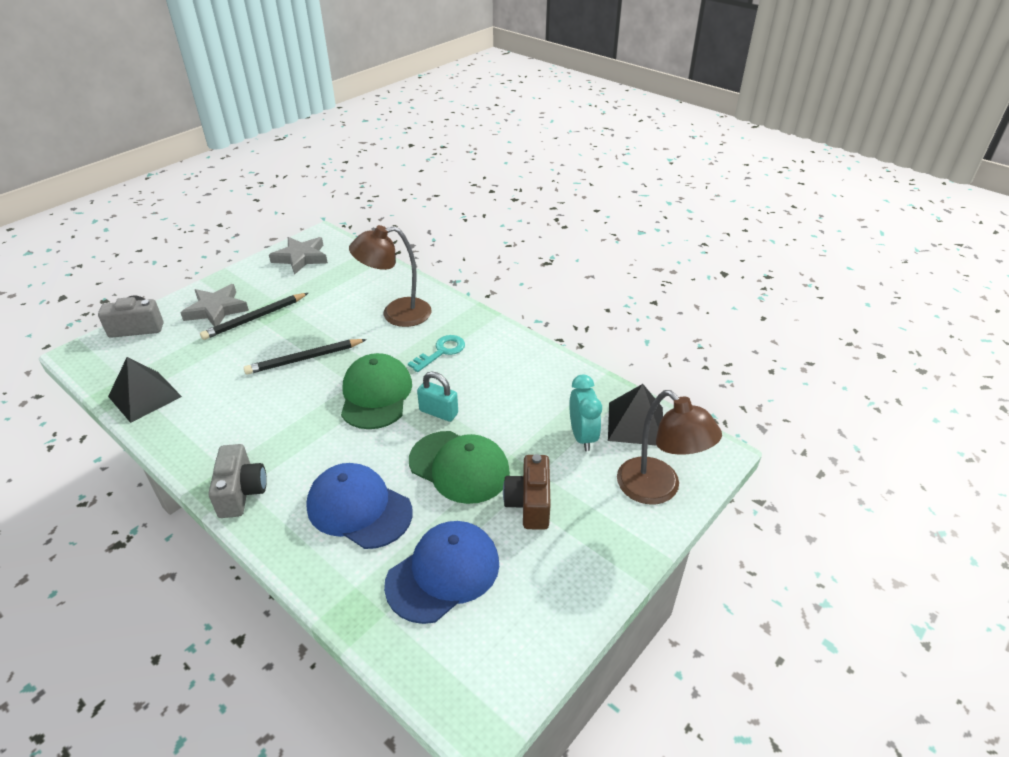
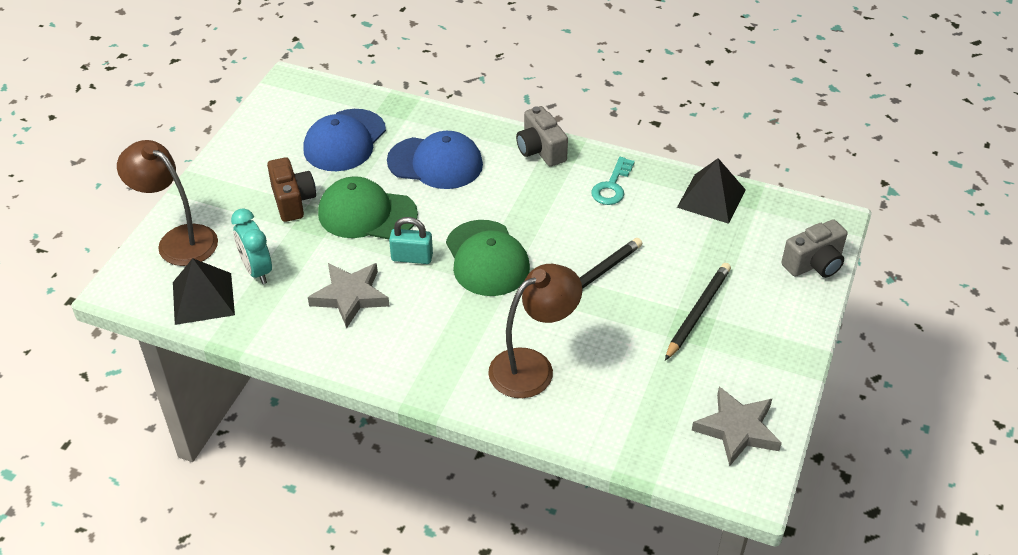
camera: 160 degrees right, 5 degrees up
(216, 309) = (755, 311): grey star -> grey star (350, 296)
(441, 352) = (446, 327): turquoise key -> turquoise key (612, 186)

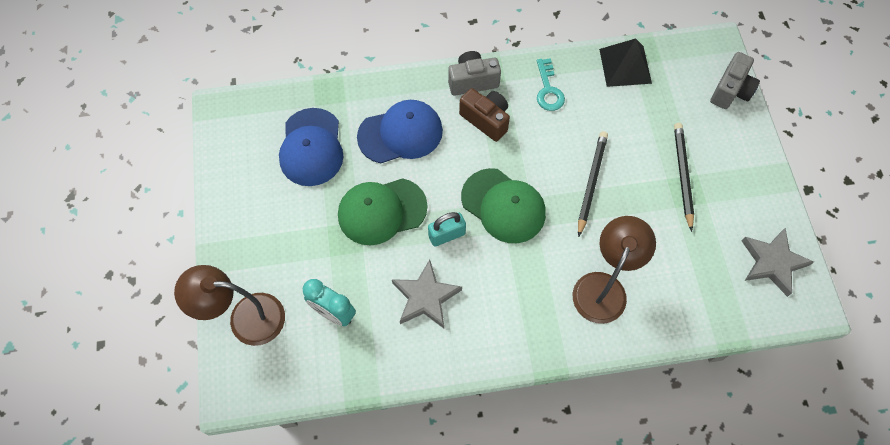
camera: 30 degrees left, 20 degrees up
(203, 298) = (309, 363): black pyramid -> none
(293, 201) = (312, 229): brown camera -> brown camera (486, 120)
(540, 150) = (472, 81): grey camera -> grey camera turned 135 degrees clockwise

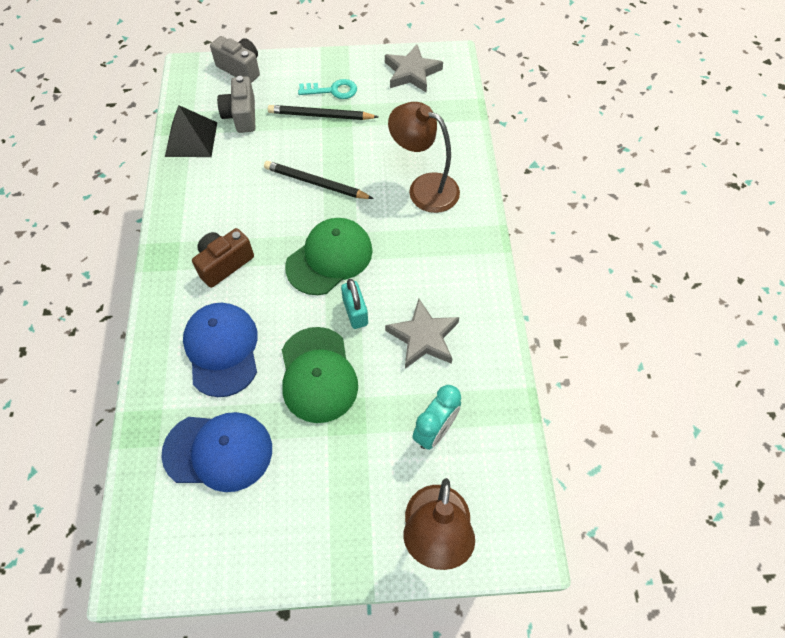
camera: 85 degrees left, 5 degrees down
(472, 81) = (171, 272): grey camera -> grey camera (241, 116)
(548, 90) = (201, 205): turquoise key -> turquoise key (332, 90)

